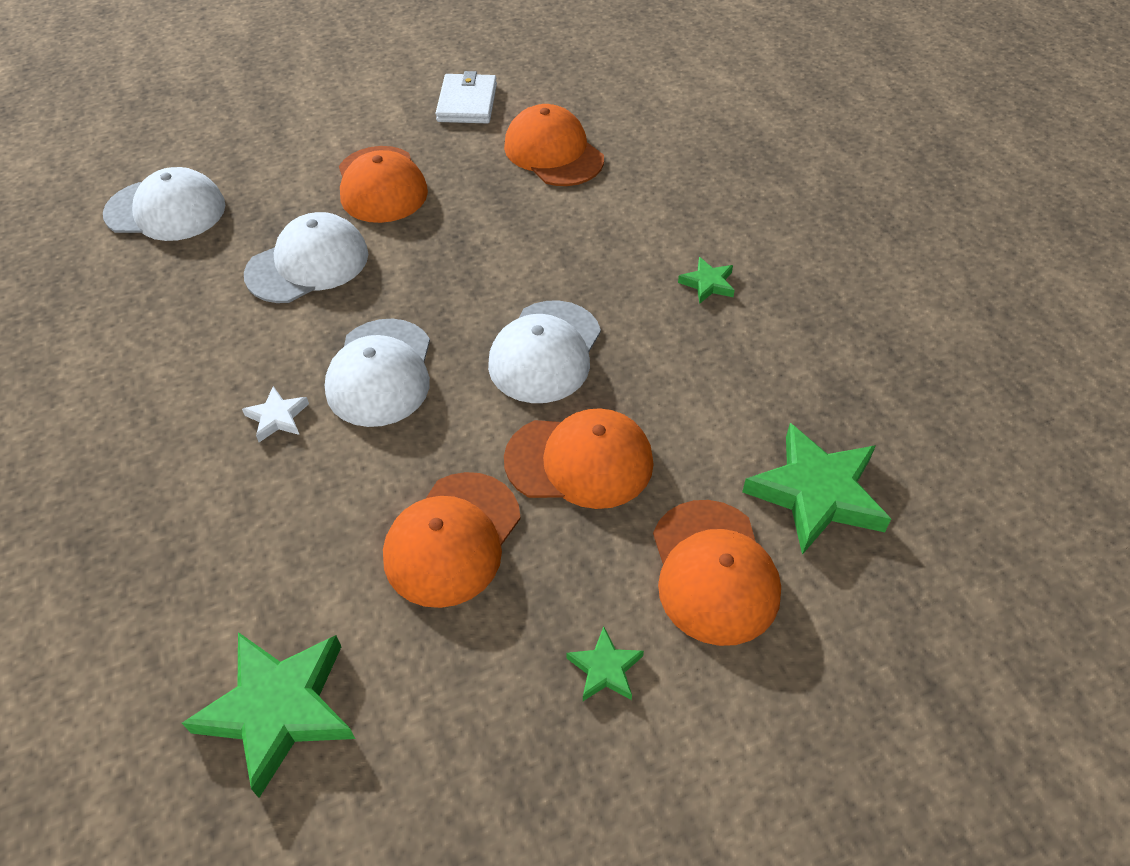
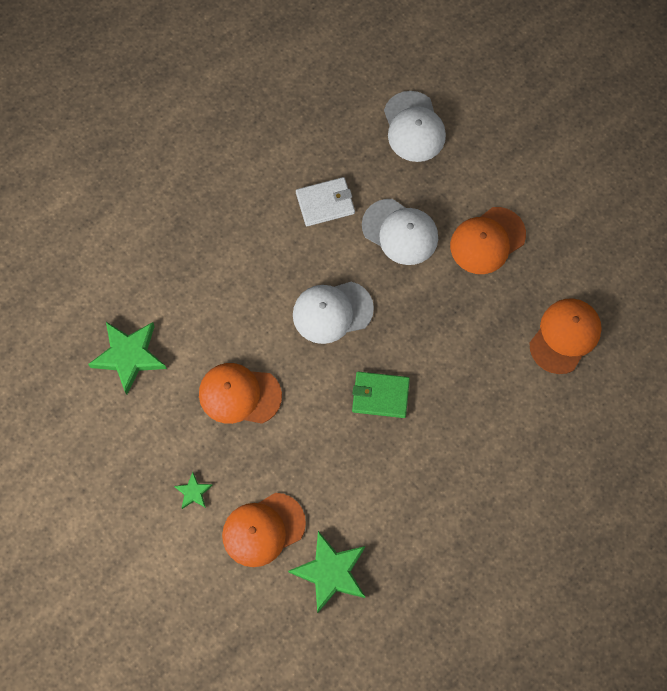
camera: 70 degrees right, 20 degrees up
(277, 417) = (283, 273): white star -> none
(467, 103) = (597, 258): white wallet -> white wallet (325, 203)
(545, 352) = (380, 395): white cap -> green wallet
(579, 461) = (309, 441): orange cap -> none
(708, 284) = (473, 474): green star -> none

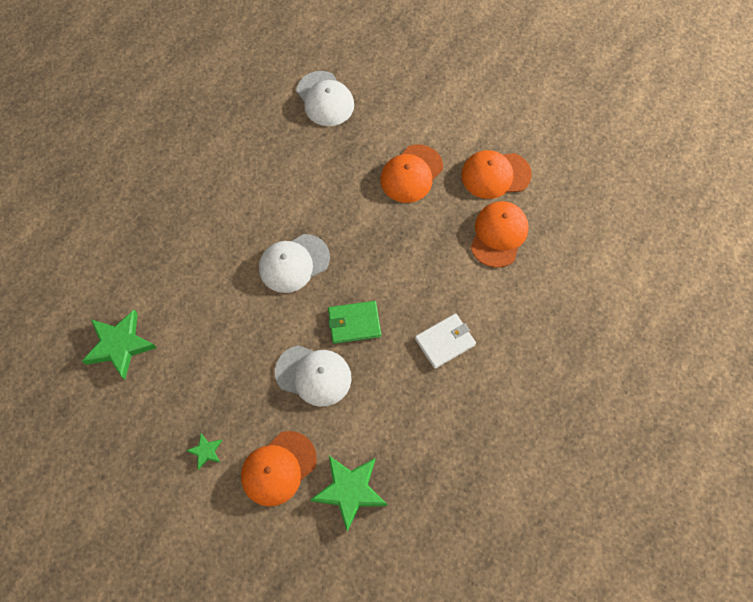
camera: 15 degrees left, 5 degrees down
(239, 395) = (228, 354): orange cap -> orange cap (495, 175)
(325, 203) = (265, 176): white wallet -> white wallet (445, 342)
(400, 232) = (335, 184): white cap -> white cap (313, 375)

